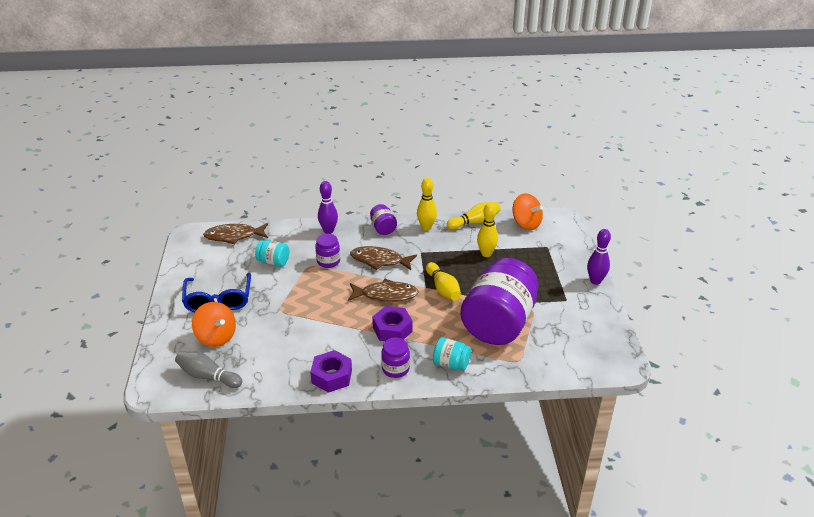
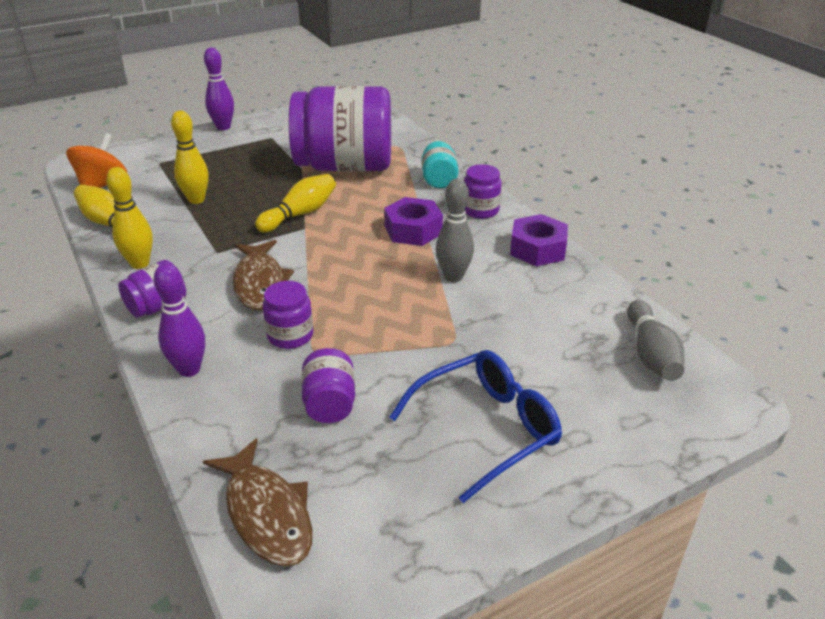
camera: 115 degrees left, 0 degrees up
(216, 337) = (572, 384): orange spinning top -> none
(273, 262) = (330, 404): turquoise jar -> purple jar
(332, 329) = (453, 276): none -> grey bowling pin
(386, 295) = (344, 254): brown fish -> none

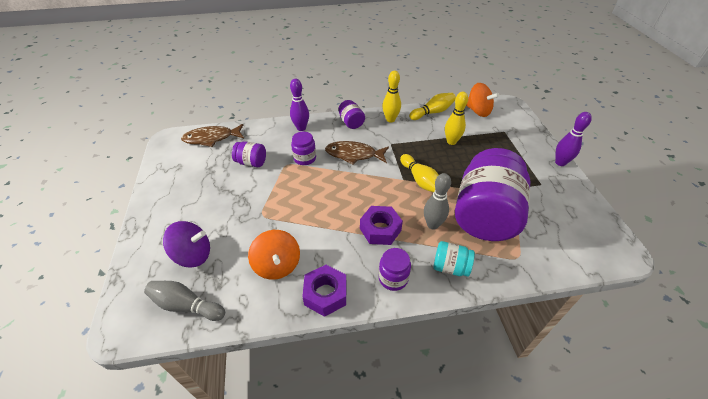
camera: 110 degrees right, 10 degrees up
(453, 276) = (318, 234): grey bowling pin -> grey bowling pin (432, 224)
(485, 429) = (197, 207): blue glasses -> none
(529, 296) = (277, 265): none -> orange spinning top
(578, 385) = (193, 255): none -> purple spinning top

